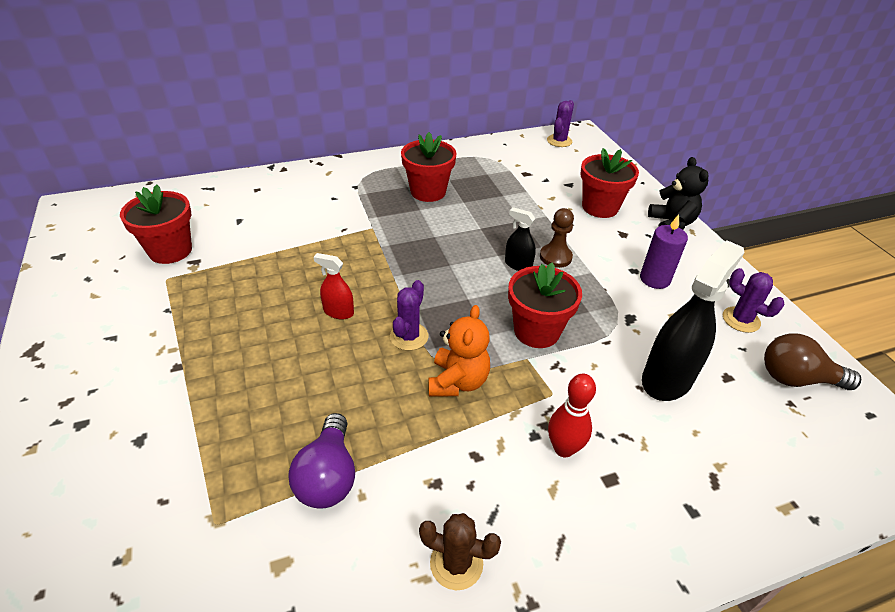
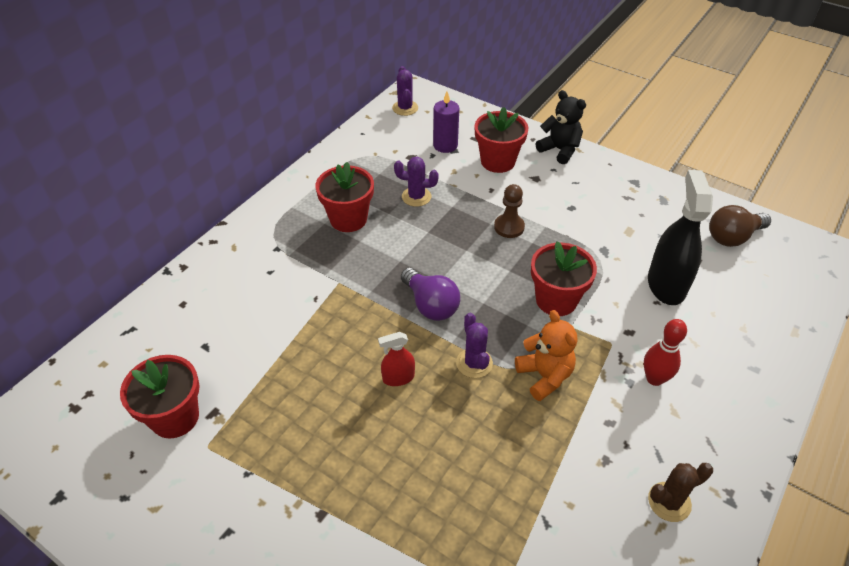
camera: 35 degrees left, 5 degrees up
(328, 476) = (535, 509): purple light bulb -> purple light bulb (430, 305)
(518, 265) = (489, 250): black spray bottle -> none
(654, 279) = (591, 207): purple candle -> purple candle (445, 145)
(741, 320) = (668, 210): purple cactus -> purple cactus (416, 197)

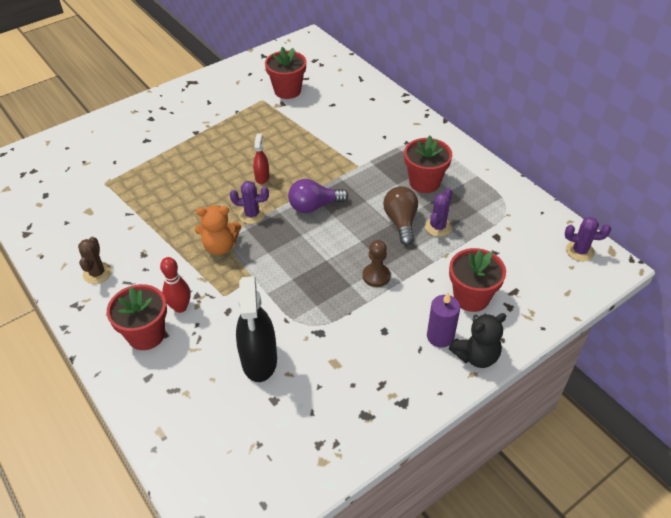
camera: 110 degrees right, 0 degrees up
(445, 145) = (508, 265): purple candle -> purple candle (440, 336)
(556, 300) = (282, 278): red flower pot -> red flower pot (146, 335)
(666, 285) = (259, 360): black spray bottle -> black spray bottle turned 60 degrees clockwise
(732, 237) = (288, 451): brown light bulb -> brown light bulb (401, 222)

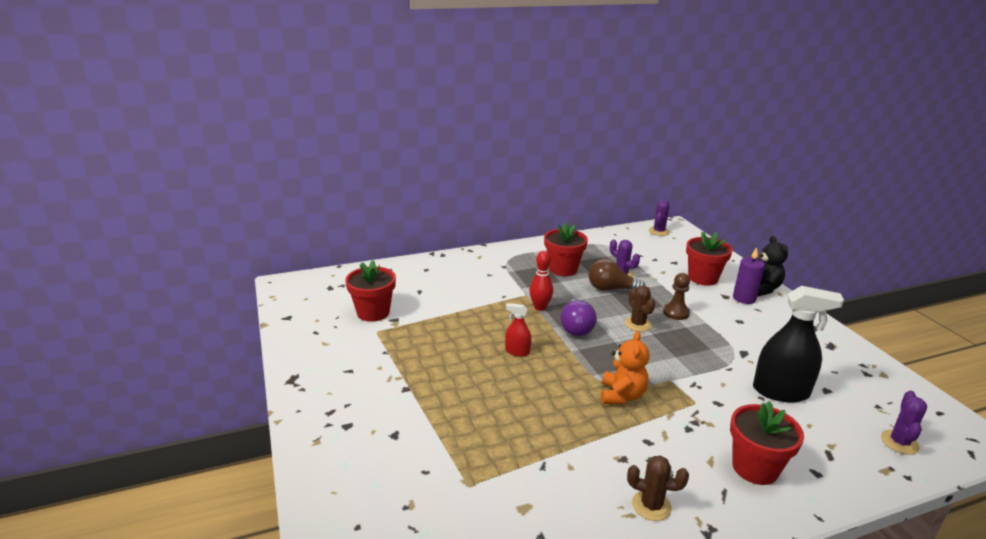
camera: 75 degrees left, 20 degrees down
(180, 307) = (712, 436): red bowling pin -> red bowling pin (540, 307)
(252, 215) = (576, 367): purple cactus -> purple cactus (899, 442)
(339, 248) = (637, 324): none -> brown cactus

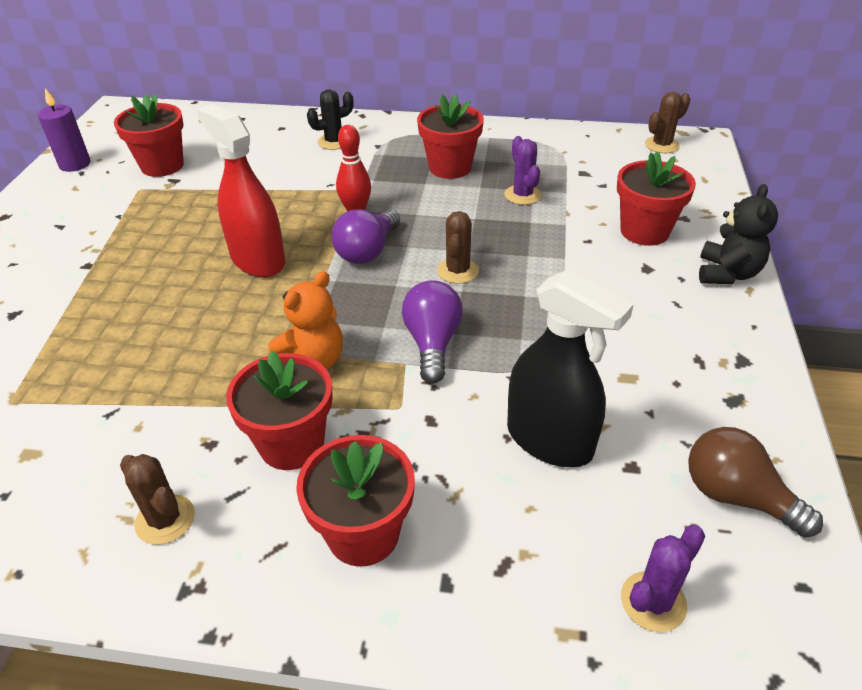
camera: 30 degrees right, 15 degrees up
(473, 270) = (334, 142): none -> black cactus
(517, 352) = (258, 260): red spray bottle -> red spray bottle, size x2.00
(610, 289) = (481, 211): brown light bulb -> brown light bulb (736, 496)
(659, 231) = (661, 145): purple cactus -> brown cactus
(666, 441) = (292, 444): none -> red flower pot
(671, 365) = (432, 343): none -> purple light bulb
(676, 313) = (535, 271): brown pawn -> none
(744, 298) = (674, 280): purple candle -> purple candle (75, 164)

